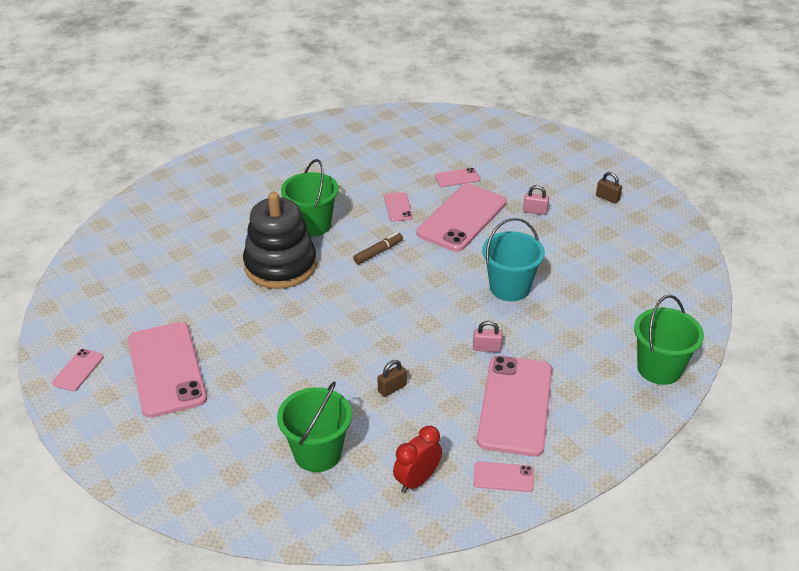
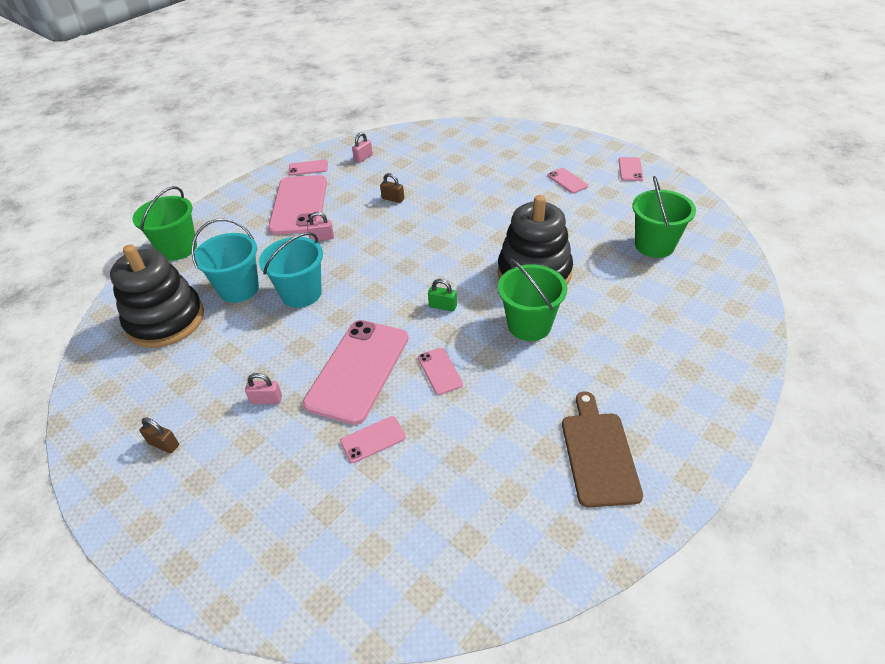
camera: 170 degrees right, 5 degrees up
(166, 369) = (567, 181): pink phone -> pink phone, size x0.45
(314, 150) = (598, 454): none -> brown cutting board
(317, 453) = (431, 158): green bucket -> green bucket (654, 245)
(378, 252) = (443, 306): brown marker -> green padlock
(392, 388) = (393, 199): brown padlock -> brown padlock turned 75 degrees clockwise
(417, 480) = (363, 158): red clock -> pink padlock
(574, 304) = (239, 289): none -> turquoise bucket
(641, 286) = (166, 320): none -> black stacking toy

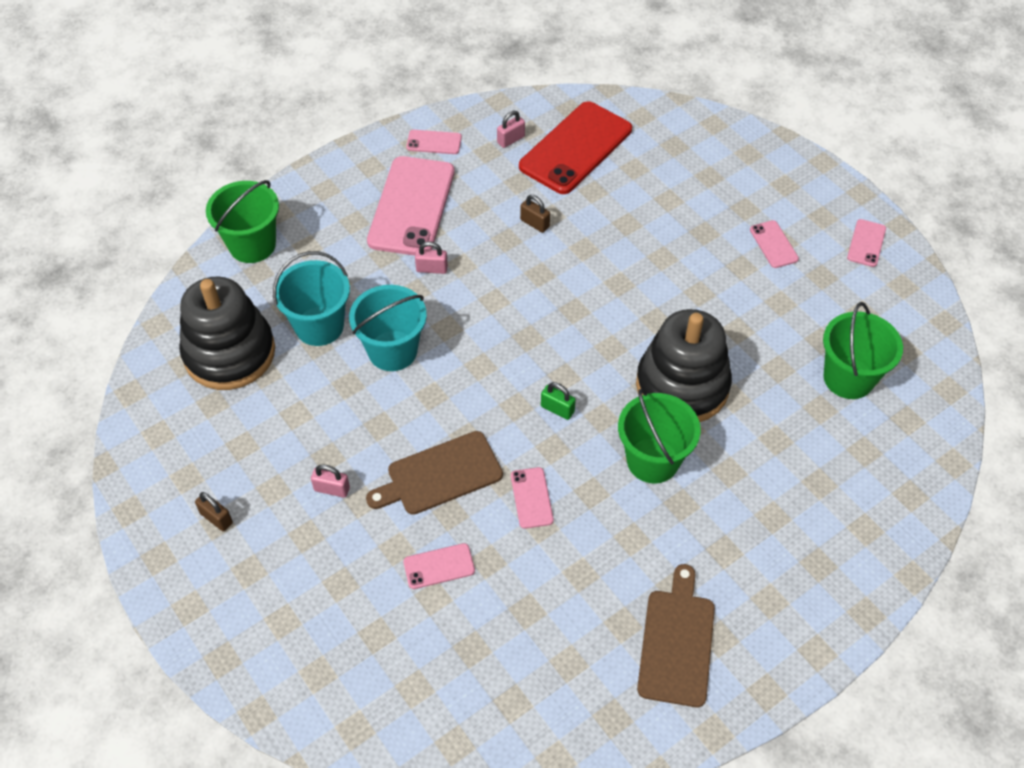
camera: 10 degrees right, 10 degrees up
(358, 370) = (440, 475): pink phone -> brown cutting board
(410, 154) = (575, 148): none -> red phone

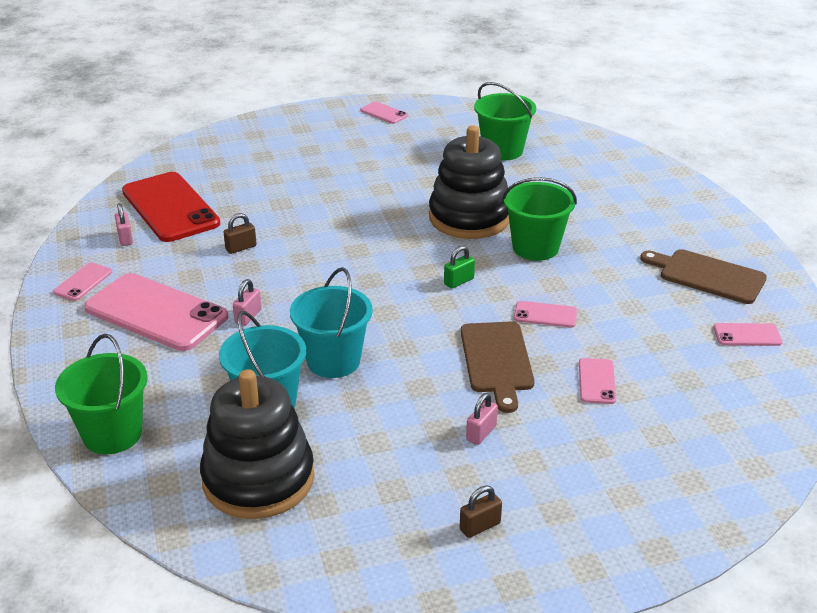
camera: 70 degrees left, 20 degrees down
(773, 244) = (356, 147): pink phone -> pink phone (747, 335)

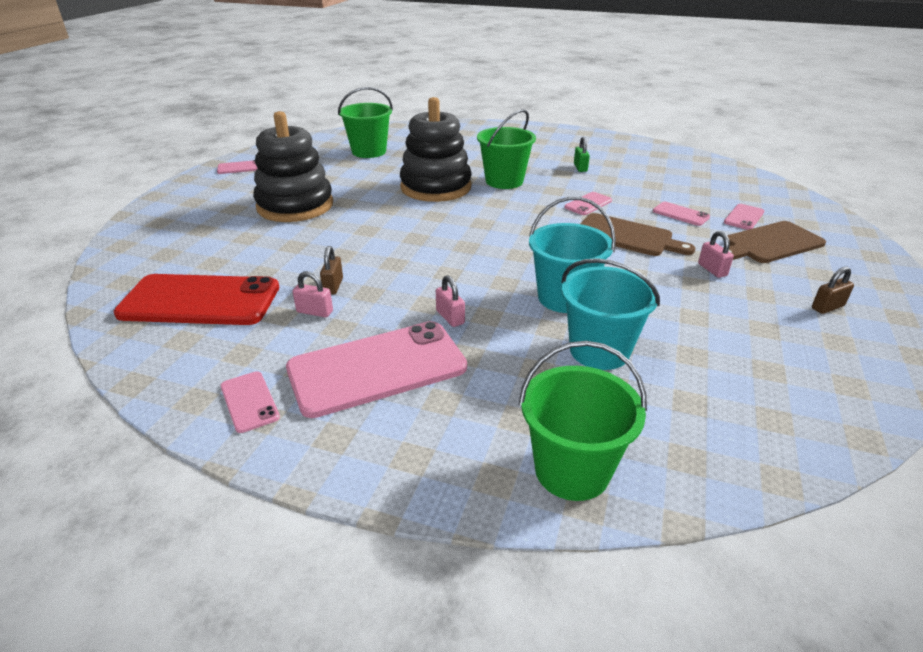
camera: 55 degrees left, 0 degrees up
(125, 238) = (209, 345): pink padlock -> pink padlock (314, 312)
(258, 479) = (713, 392): black stacking toy -> black stacking toy (295, 206)
(459, 281) = (512, 216): green padlock -> green padlock (580, 168)
(480, 526) = (827, 307): brown padlock -> brown padlock turned 60 degrees clockwise
(707, 276) = (597, 151): brown cutting board -> brown cutting board (770, 243)
(747, 335) = (668, 162): pink phone -> pink phone (743, 217)

